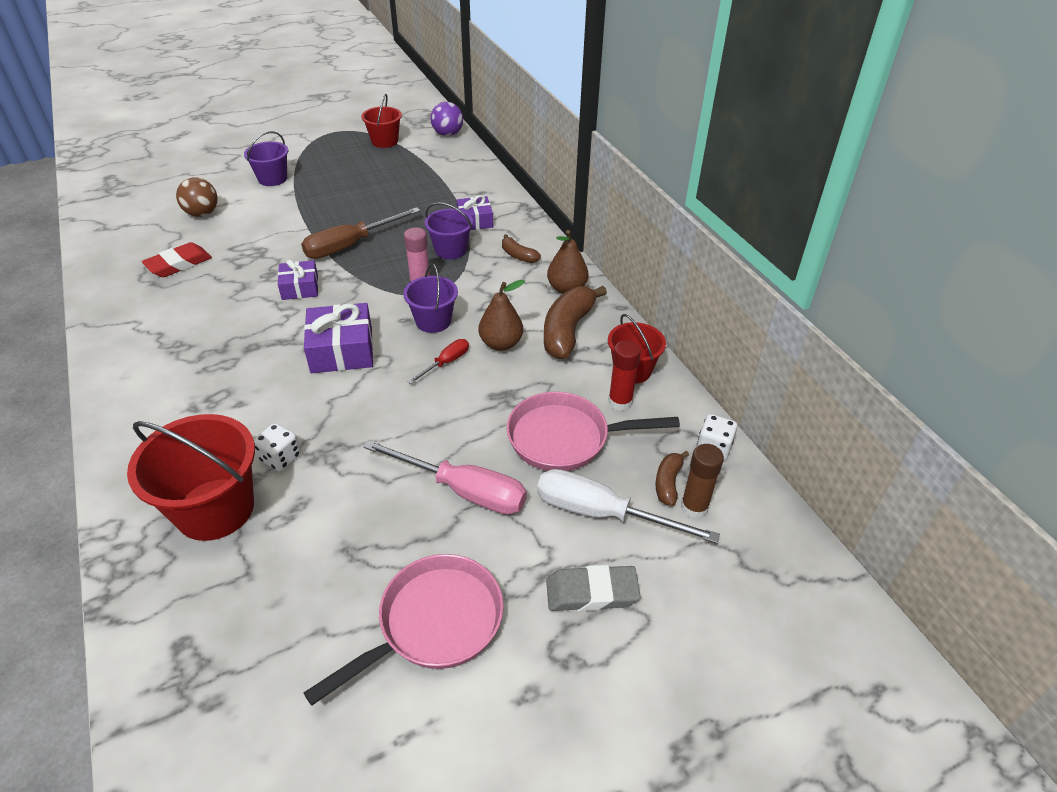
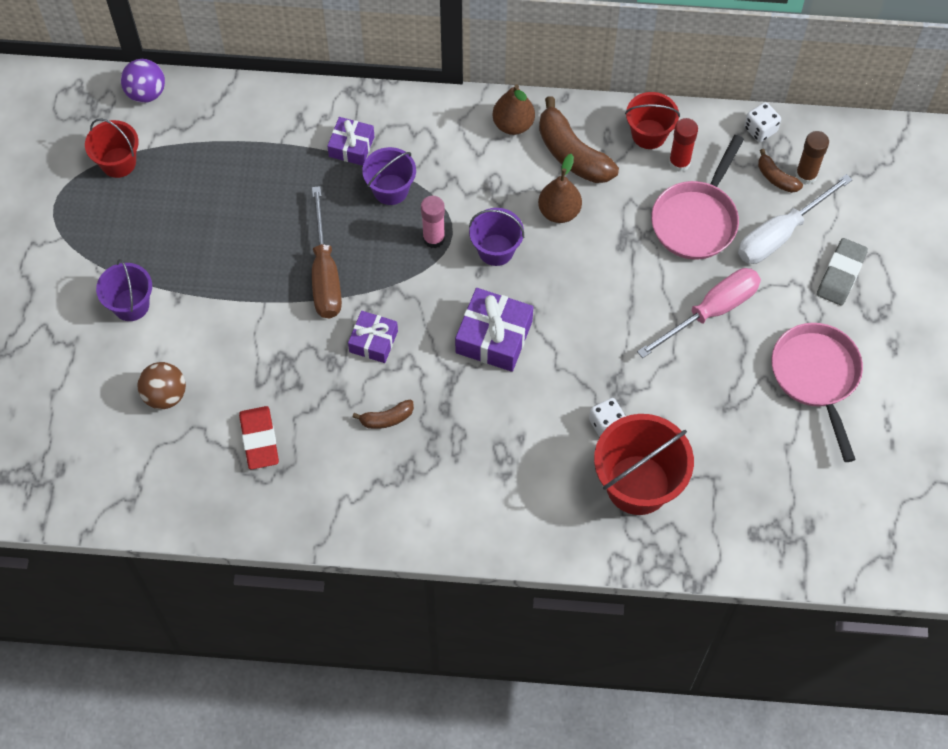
camera: 60 degrees left, 20 degrees up
(446, 363) = (559, 263): red screwdriver -> none
(518, 256) = (437, 137): brown banana -> brown banana (387, 418)

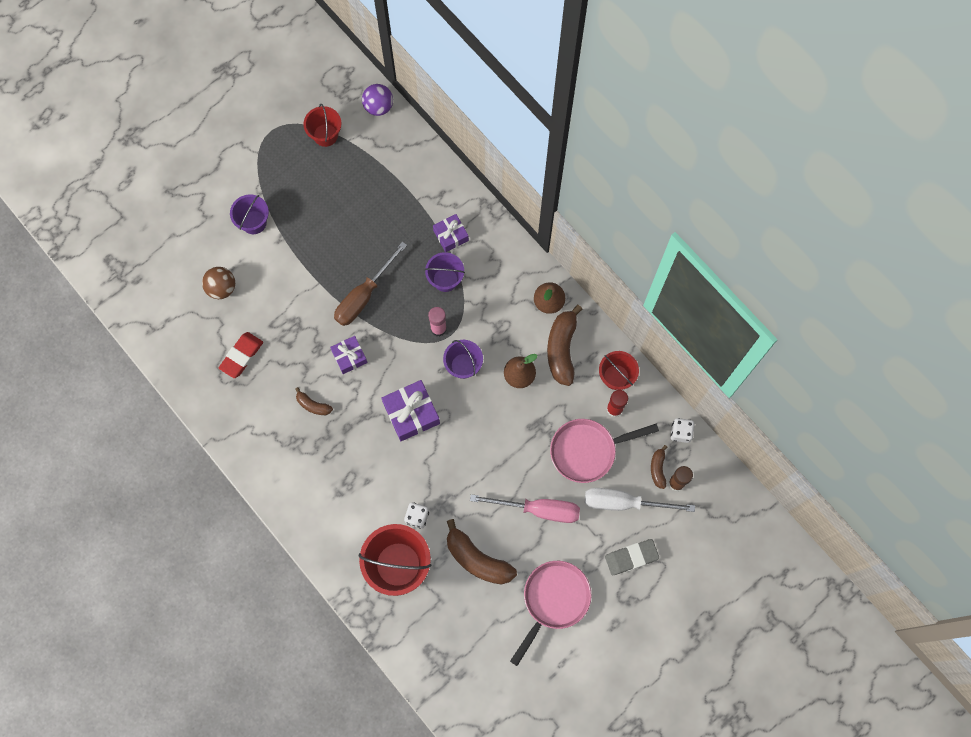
camera: 45 degrees right, 10 degrees up
(706, 408) = (477, 559): none -> brown banana

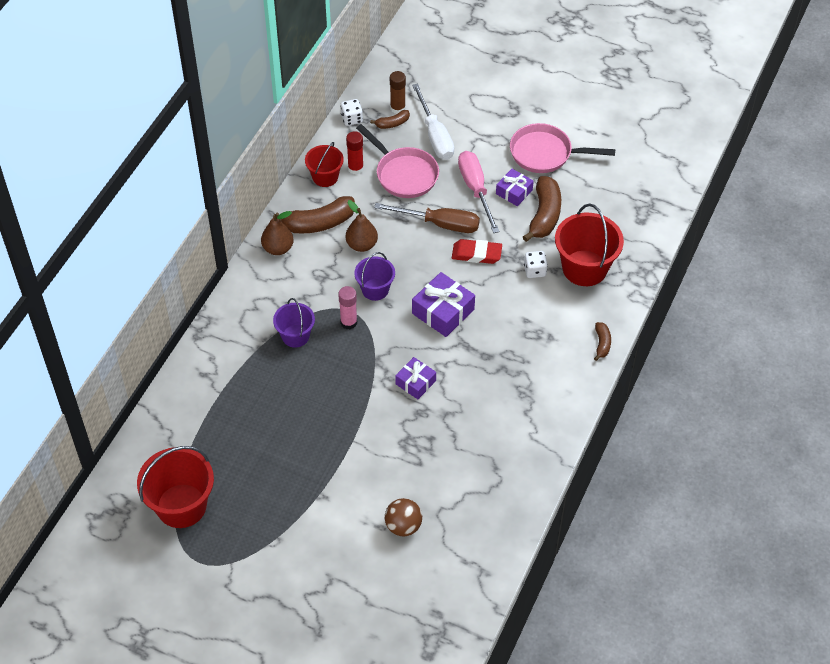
camera: 115 degrees left, 20 degrees down
(242, 356) = (465, 474): red eraser -> red eraser (476, 254)
(254, 222) = (315, 529): purple bucket -> none
(313, 405) = (480, 392): brown banana -> brown banana (602, 344)
(325, 135) = (181, 506): red bucket -> red bucket, size x1.68
(364, 296) = (346, 396): brown screwdriver -> brown screwdriver (440, 224)
(378, 107) = (126, 470): purple ball -> none
(451, 235) = (246, 349): purple gift -> purple gift (514, 192)
(631, 557) = (478, 117): grey eraser -> none

